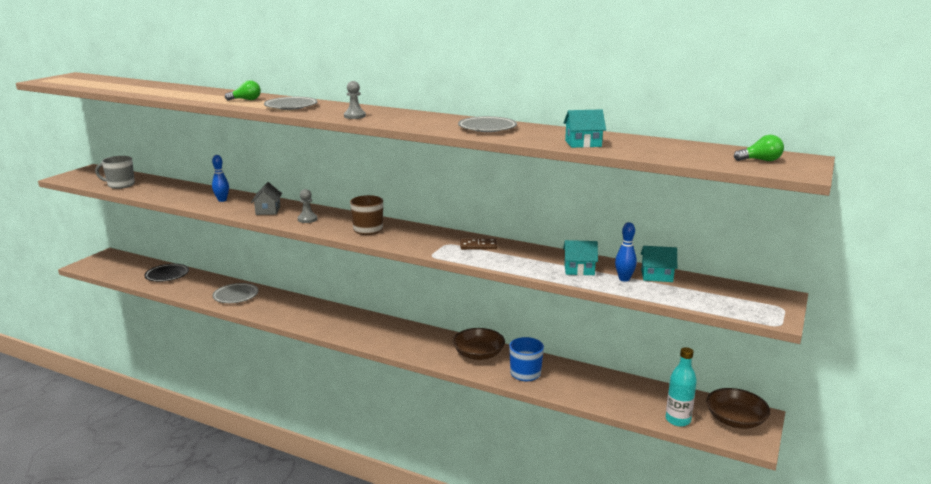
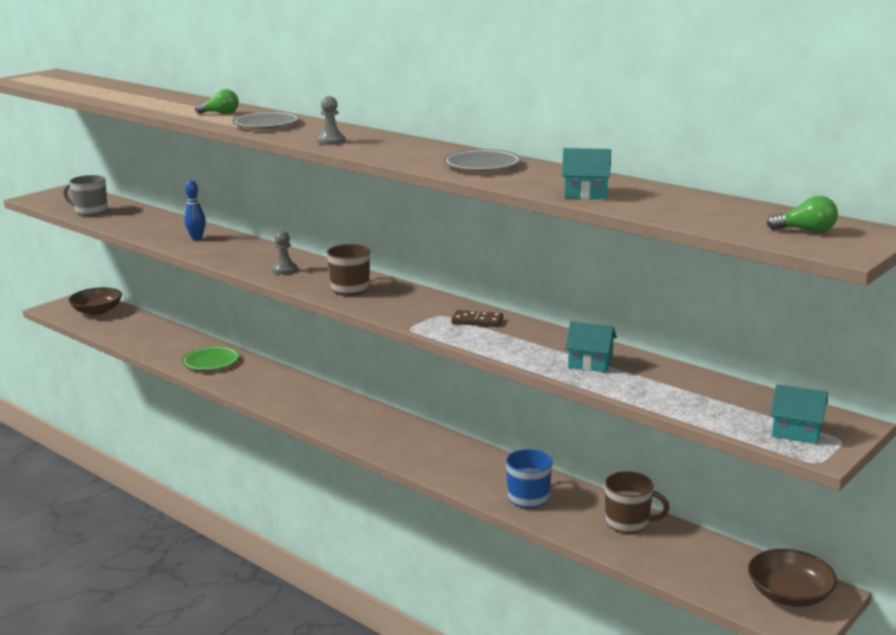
camera: 15 degrees right, 0 degrees up
(167, 275) = (141, 329): black plate -> none
(236, 296) = (211, 362): grey plate -> green plate
(268, 210) = (243, 255): grey house -> none
(478, 354) = (479, 466): brown bowl -> brown bowl (97, 311)
(603, 383) = (628, 523): none -> brown mug
(624, 279) = (643, 381): blue bowling pin -> none
(656, 276) = (691, 381): turquoise house -> turquoise house (796, 432)
(678, 420) = (706, 583): turquoise bottle -> none

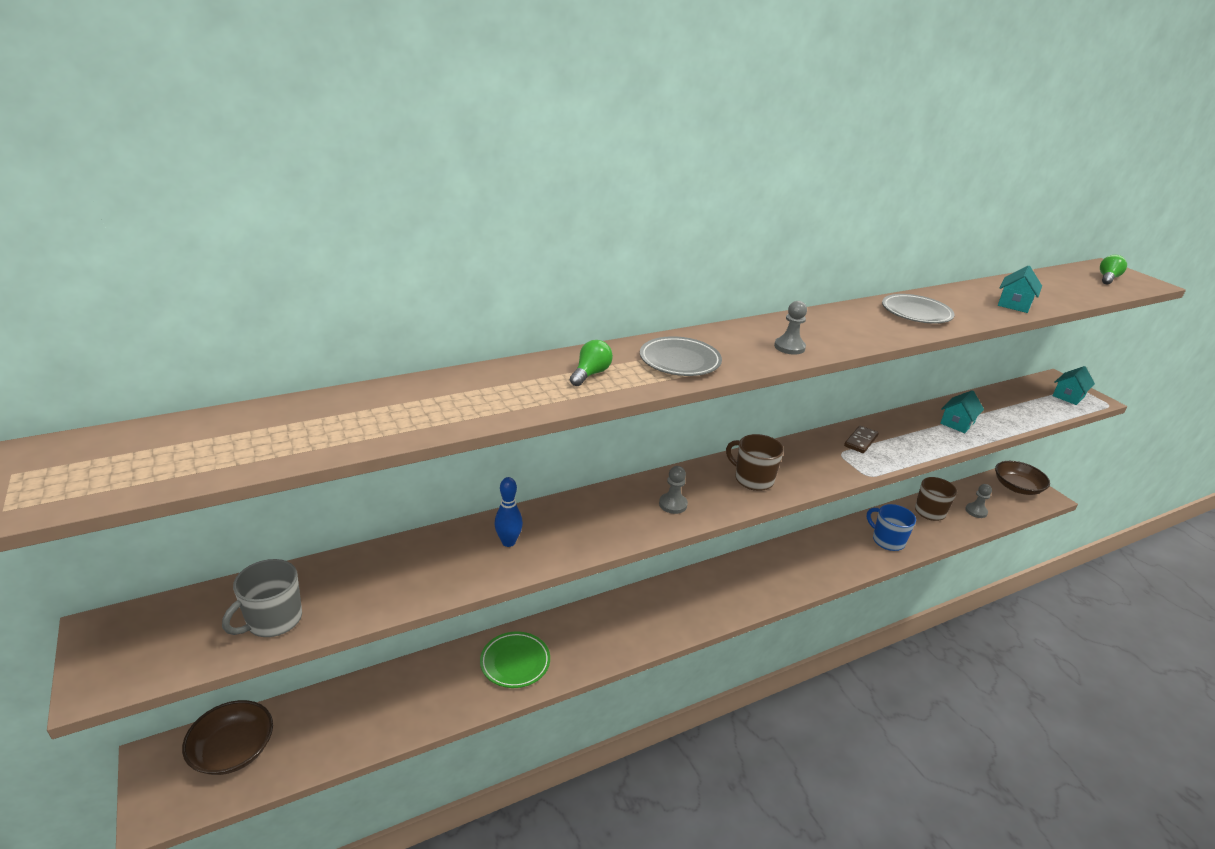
camera: 70 degrees left, 10 degrees up
(672, 558) = (976, 511): none -> grey pawn

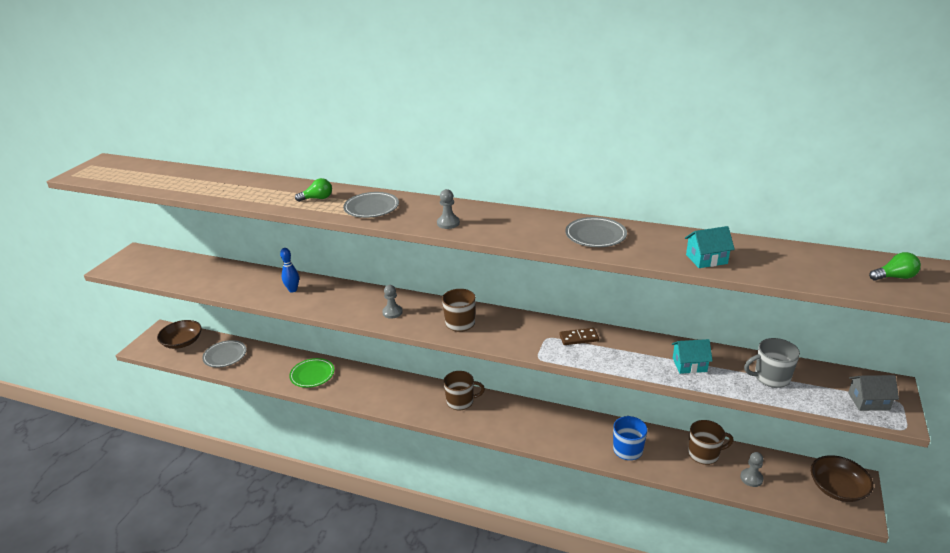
camera: 50 degrees right, 0 degrees up
(273, 620) = (176, 275): grey mug -> grey mug (771, 378)
(346, 721) = (225, 356): none -> grey plate
(713, 585) = (461, 402): none -> brown mug
(1068, 396) = (868, 401): turquoise house -> grey house

